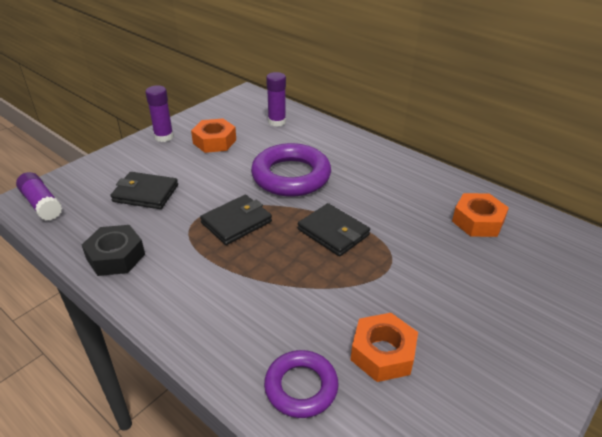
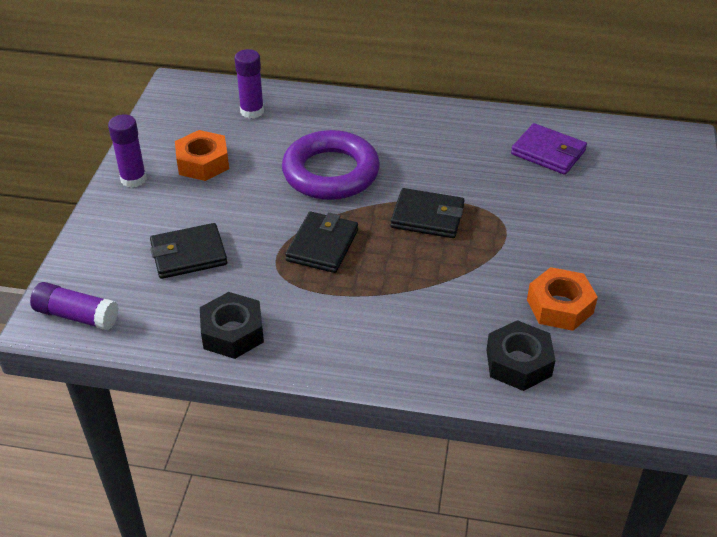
camera: 30 degrees left, 5 degrees up
(301, 387) = (518, 363): purple ring -> black nut
(478, 221) = (548, 152): orange nut -> purple wallet

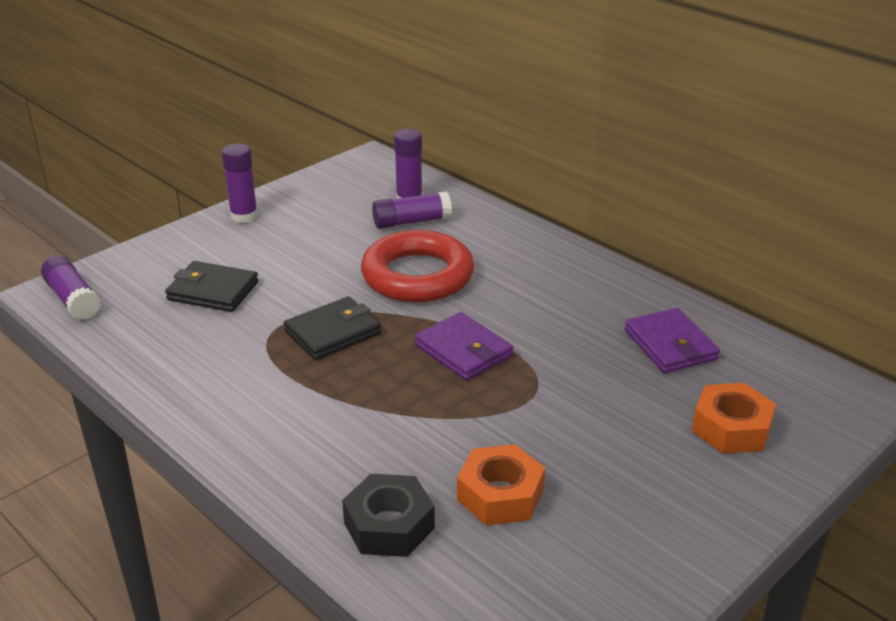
camera: 35 degrees right, 10 degrees down
(203, 163) = (315, 225): orange nut -> orange nut (731, 428)
(232, 332) = (168, 368): black nut -> none
(275, 129) = (411, 222): none -> purple glue stick
(330, 172) = (417, 276): purple ring -> red ring
(427, 217) = (463, 351): black wallet -> purple wallet

